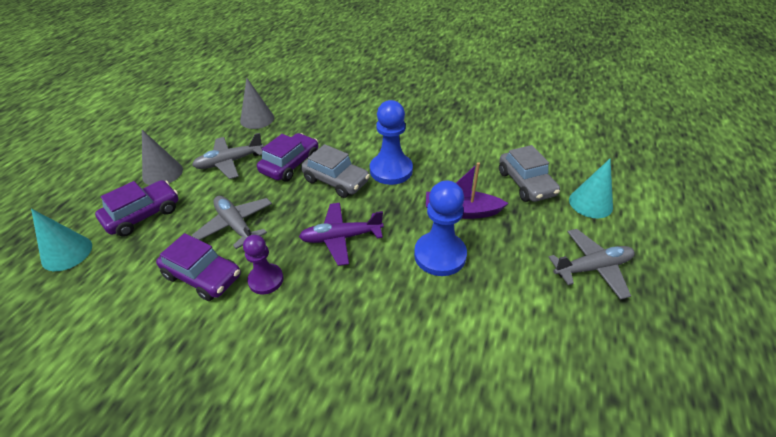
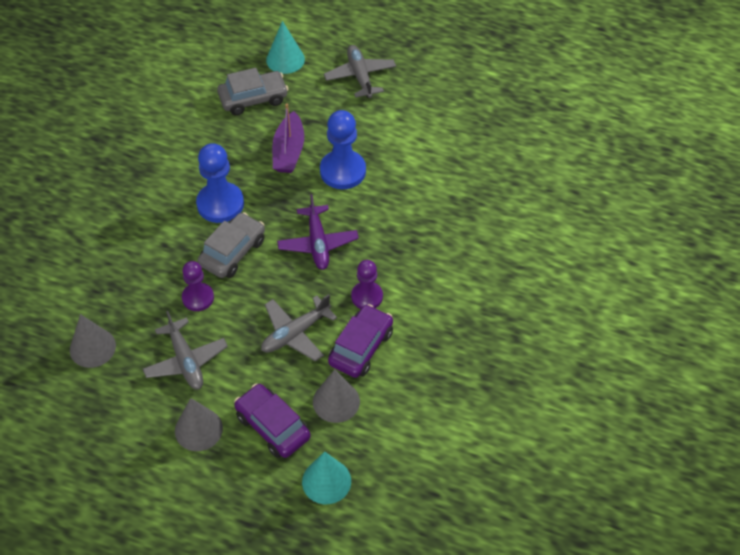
camera: 90 degrees left, 10 degrees up
(148, 257) = (336, 401): none -> grey cone
(290, 164) = (198, 298): purple car -> purple pawn

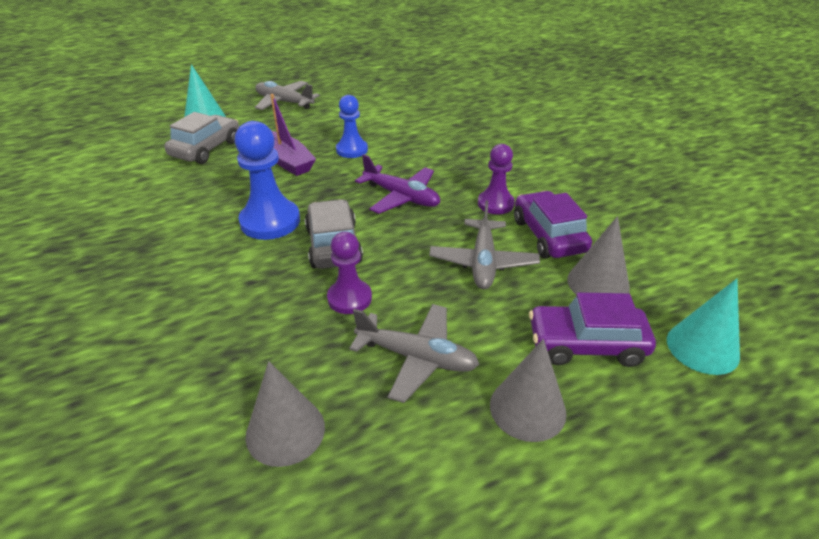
camera: 45 degrees left, 15 degrees down
(343, 171) = (352, 150): blue pawn -> blue pawn, size x0.64

